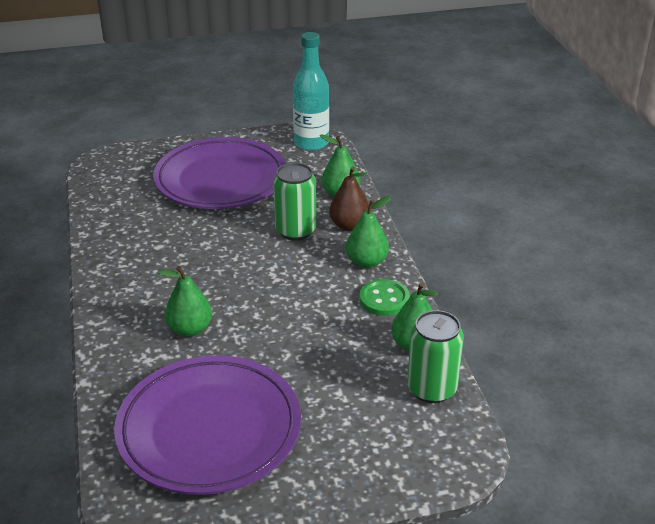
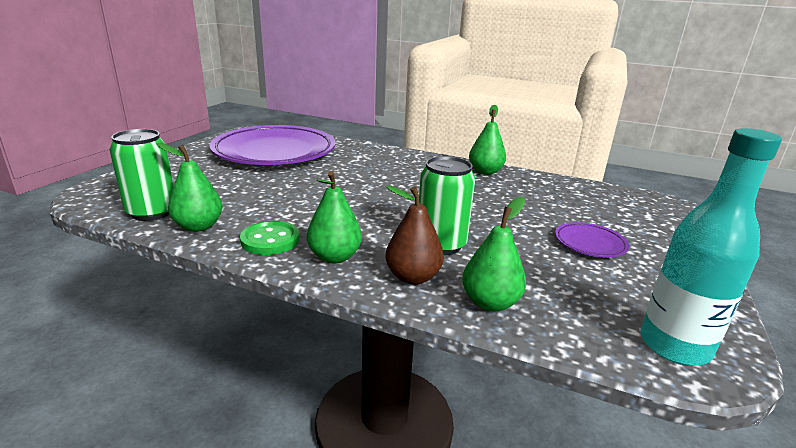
camera: 125 degrees right, 10 degrees down
(190, 329) = (367, 170): green pear -> green pear (485, 172)
(221, 180) = (590, 243): purple plate -> purple plate, size x0.41

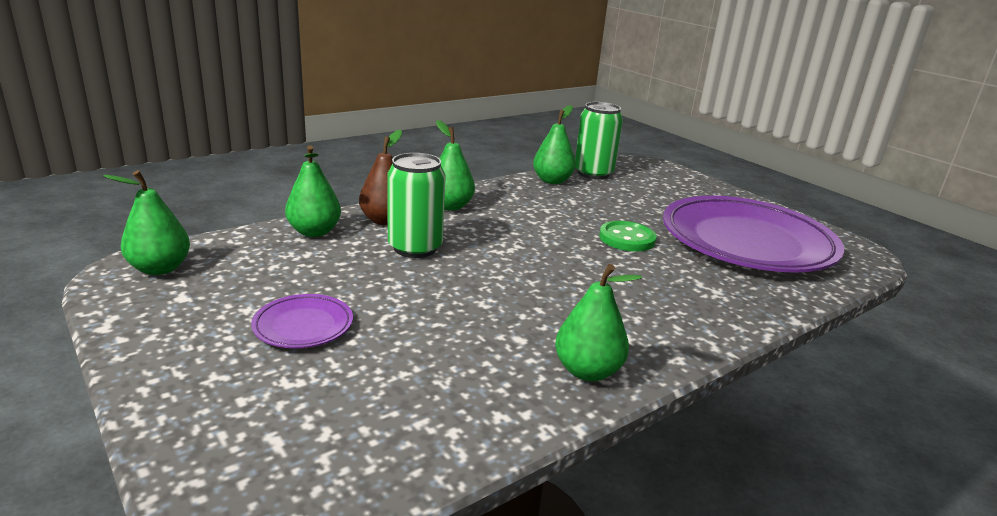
camera: 120 degrees right, 0 degrees up
(270, 240) = (503, 195): green button -> green button (627, 238)
(674, 346) = (160, 268): turquoise bottle -> green pear

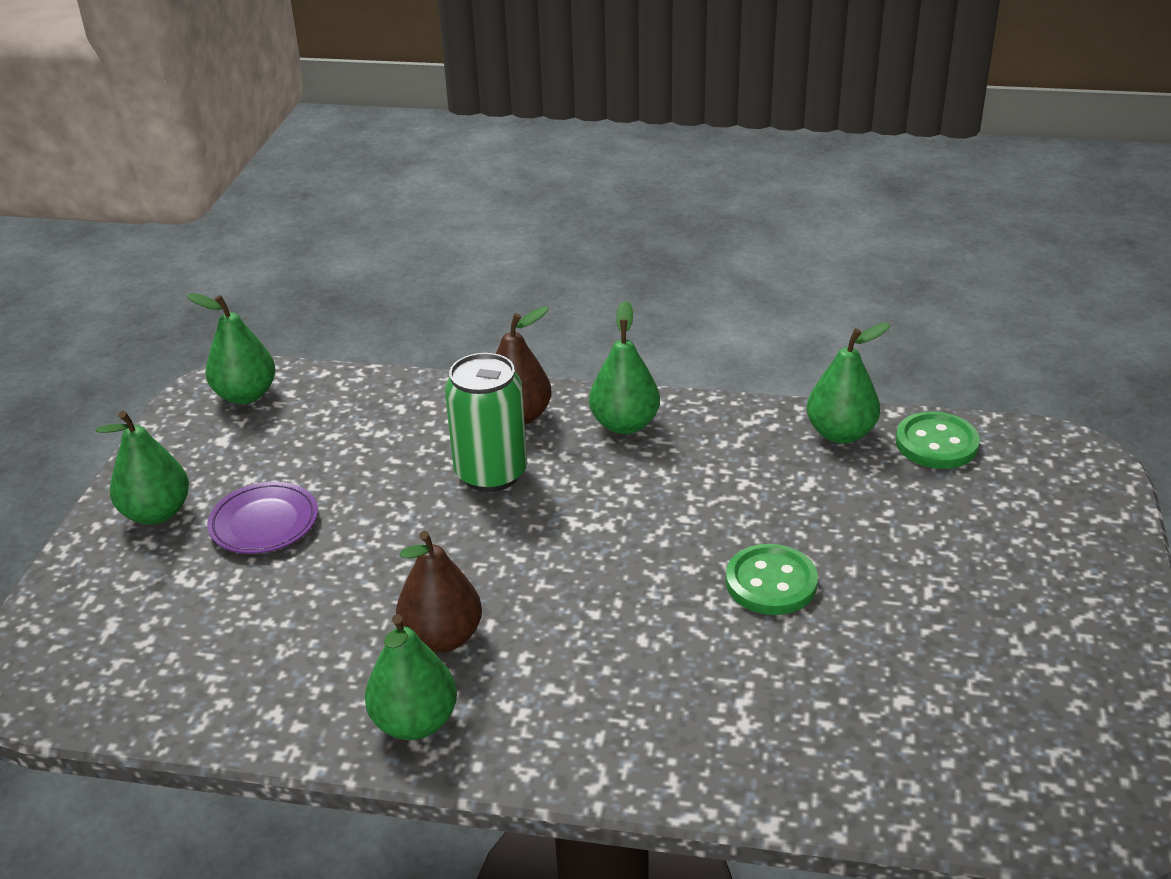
camera: 50 degrees right, 10 degrees up
(314, 232) = (426, 403): green pear -> green pear (156, 513)
(527, 327) = (442, 638): none -> brown pear
(593, 173) = (936, 443): green can -> green button
(747, 242) = (951, 681): purple plate -> none

